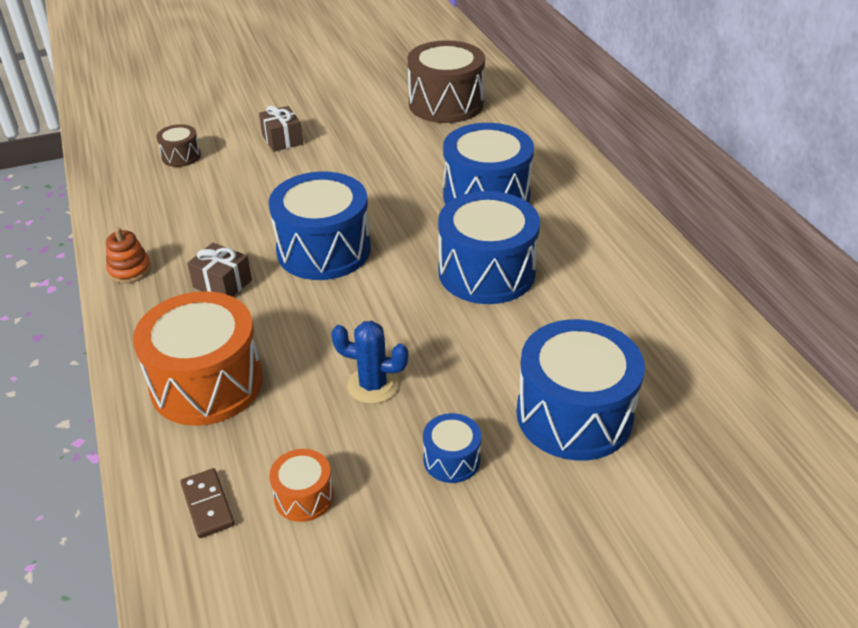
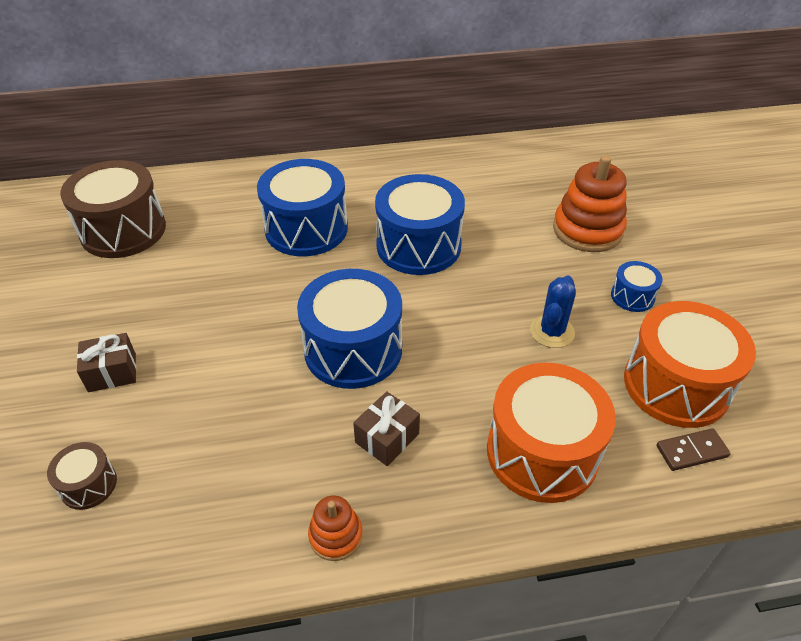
camera: 80 degrees left, 5 degrees up
(304, 497) = (676, 385): orange drum -> orange drum, size x2.13
(574, 415) = (587, 230): blue drum -> orange stacking toy

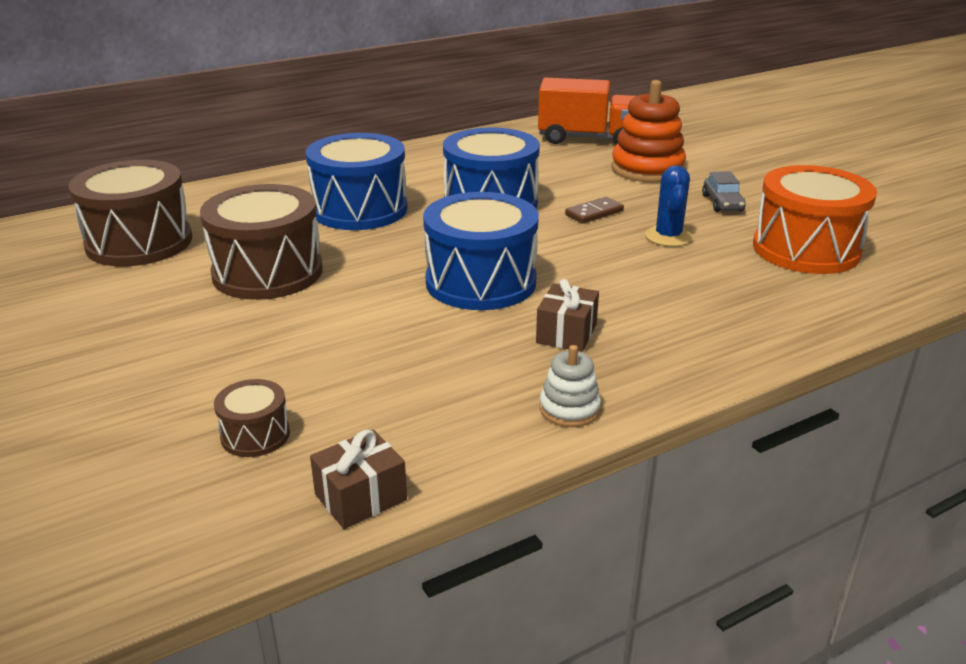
camera: 20 degrees left, 15 degrees down
(112, 372) = (214, 347): brown gift -> brown gift (361, 497)
(195, 292) = (267, 272): none -> brown drum
(335, 536) = (569, 409): orange stacking toy -> white stacking toy
(542, 452) = (723, 313): orange drum -> none
(556, 174) = (587, 139): none -> orange truck
(632, 296) = (722, 203): blue drum -> grey car
(691, 451) = (852, 286): brown domino -> brown domino (594, 213)

